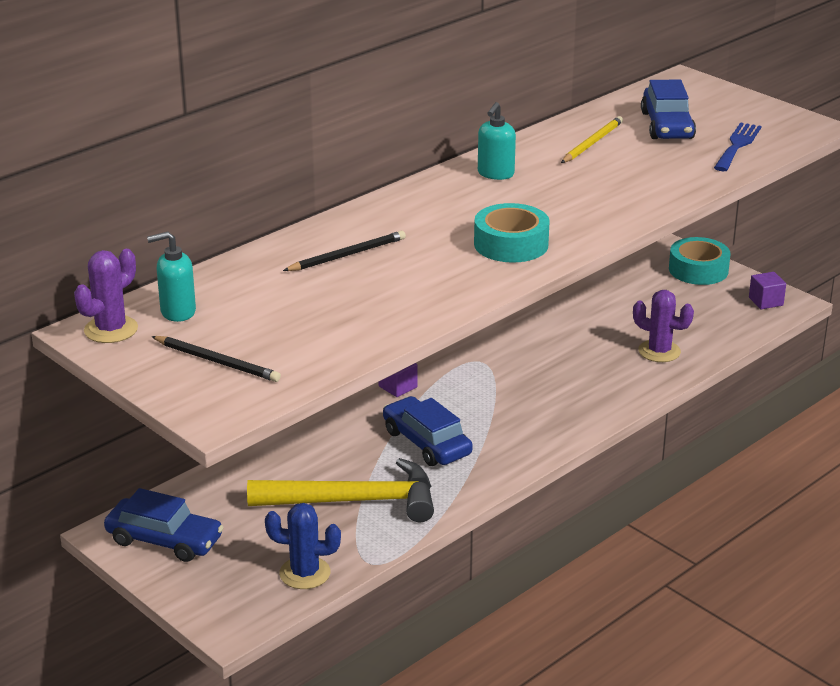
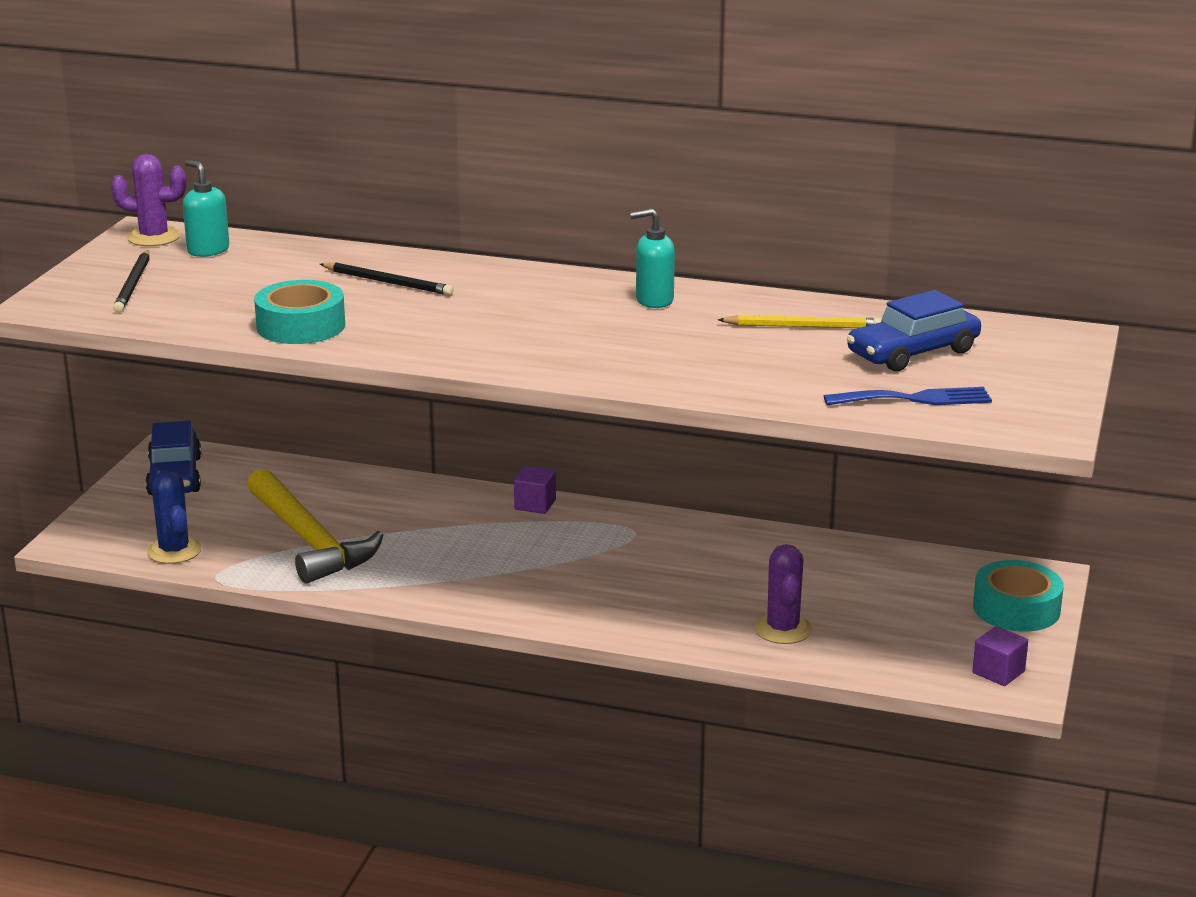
camera: 60 degrees right, 5 degrees down
(426, 442) = (447, 547): blue car -> none
(511, 244) = (495, 341): turquoise tape -> turquoise tape (301, 326)

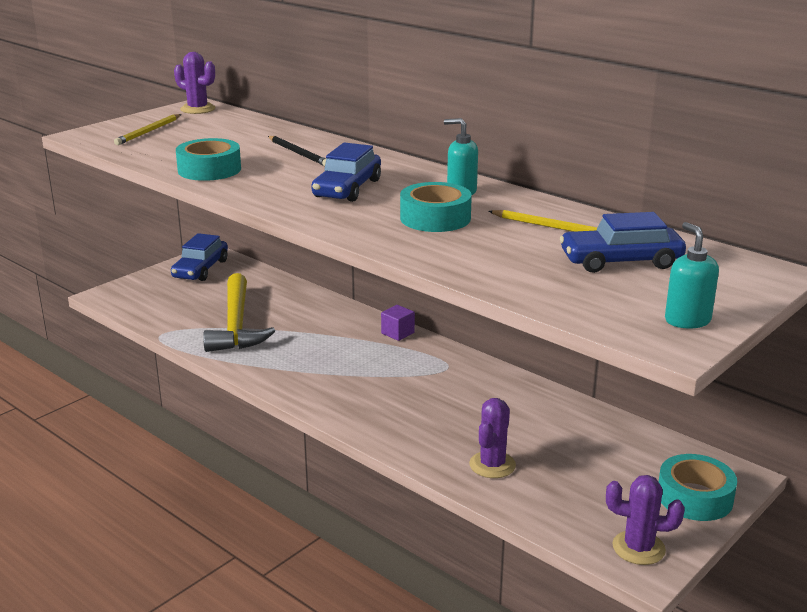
camera: 25 degrees right, 0 degrees up
(133, 284) = (149, 131): black pencil -> yellow pencil
(174, 551) = (154, 313): blue cactus -> none
(208, 250) = (217, 120): turquoise soap dispenser -> turquoise soap dispenser (687, 320)
(513, 320) = (347, 188): none -> blue car
(662, 340) = (435, 218): none -> turquoise tape
(915, 399) = (584, 296): blue fork -> none
(998, 672) = (638, 548): purple cube -> purple cactus

